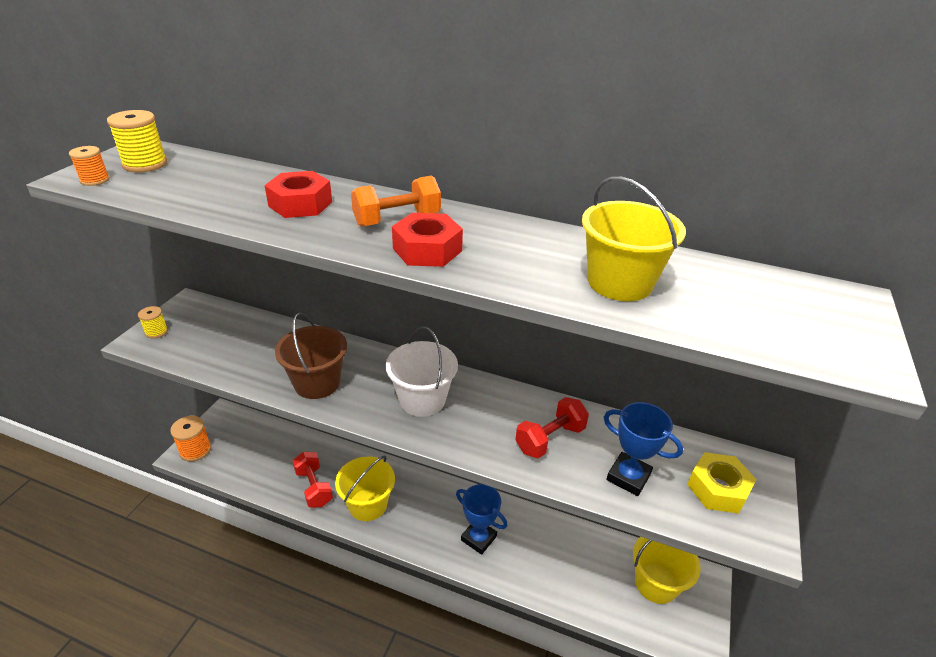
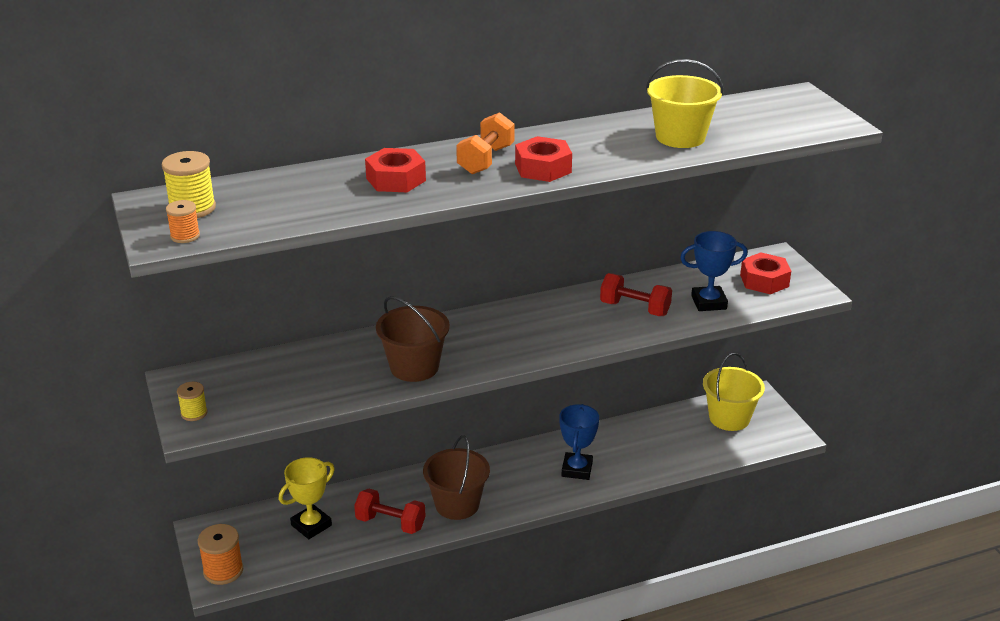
camera: 40 degrees left, 5 degrees down
(273, 454) = (311, 525): none -> yellow trophy
(368, 504) = (457, 504): yellow bucket -> brown bucket
(422, 399) = (513, 334): white bucket -> none
(478, 538) = (577, 469): blue trophy -> blue trophy turned 75 degrees counterclockwise
(550, 439) = (635, 308): red dumbbell -> red dumbbell turned 75 degrees counterclockwise
(718, 489) = (764, 280): yellow nut -> red nut

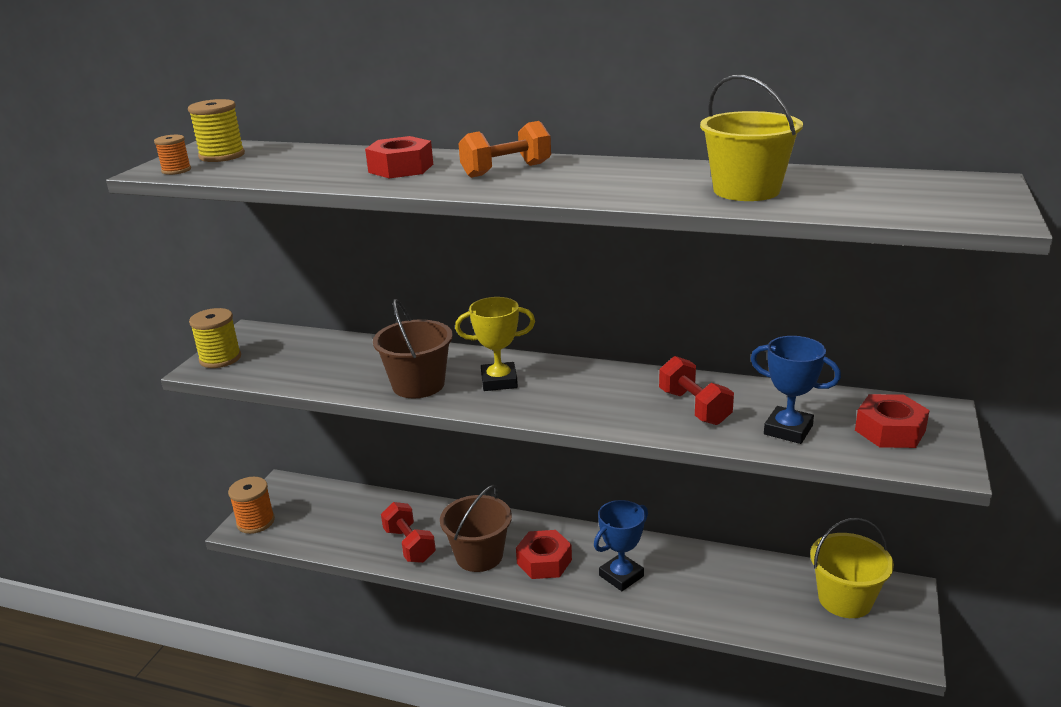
camera: 40 degrees right, 5 degrees down
(194, 413) = (220, 359): yellow spool -> yellow spool, size x1.64
(311, 525) = (352, 517): yellow trophy -> yellow trophy (499, 381)
(543, 168) = (545, 186): red nut -> red nut (544, 561)

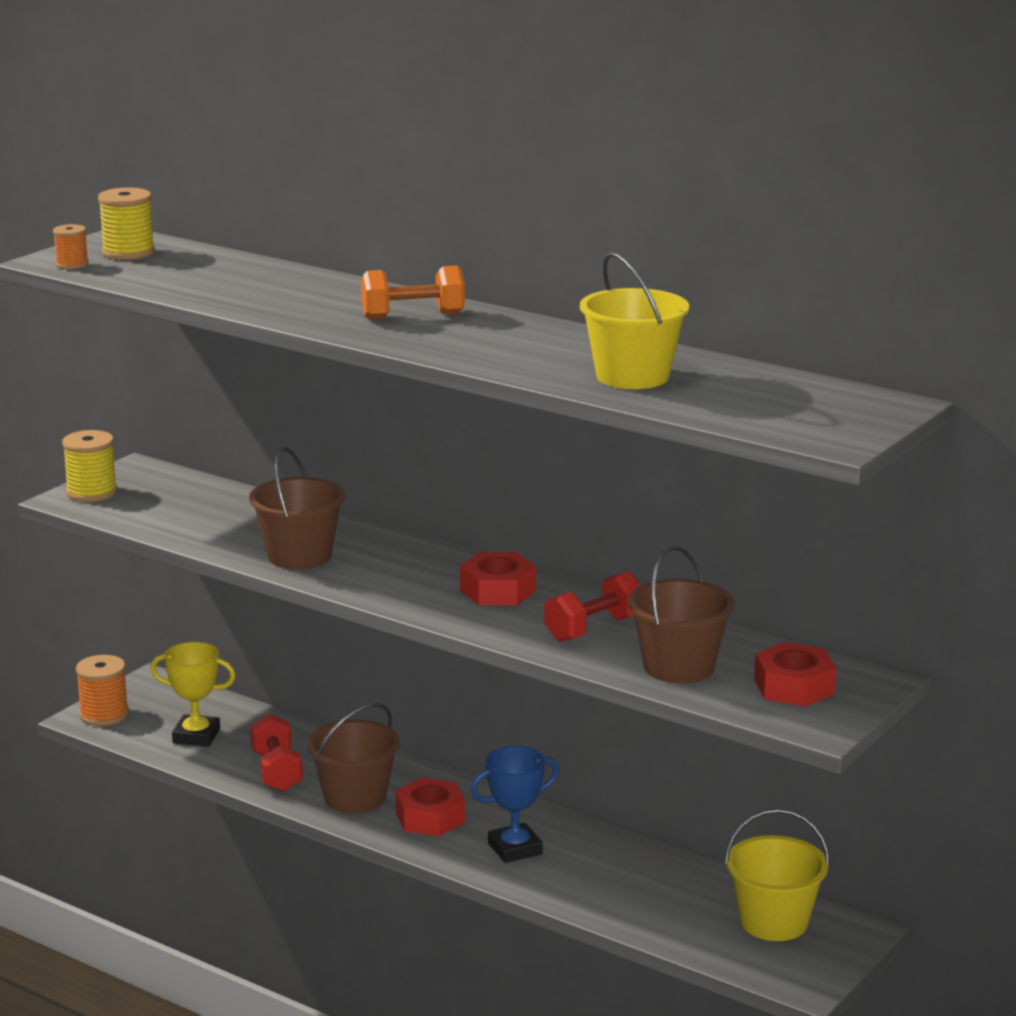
camera: 15 degrees right, 5 degrees down
(401, 168) = (305, 297): red nut -> red nut (498, 591)
(499, 381) = (393, 567): yellow trophy -> yellow trophy (196, 736)
(694, 407) = (594, 629): red dumbbell -> red dumbbell turned 60 degrees clockwise
(788, 430) = (679, 667): blue trophy -> brown bucket

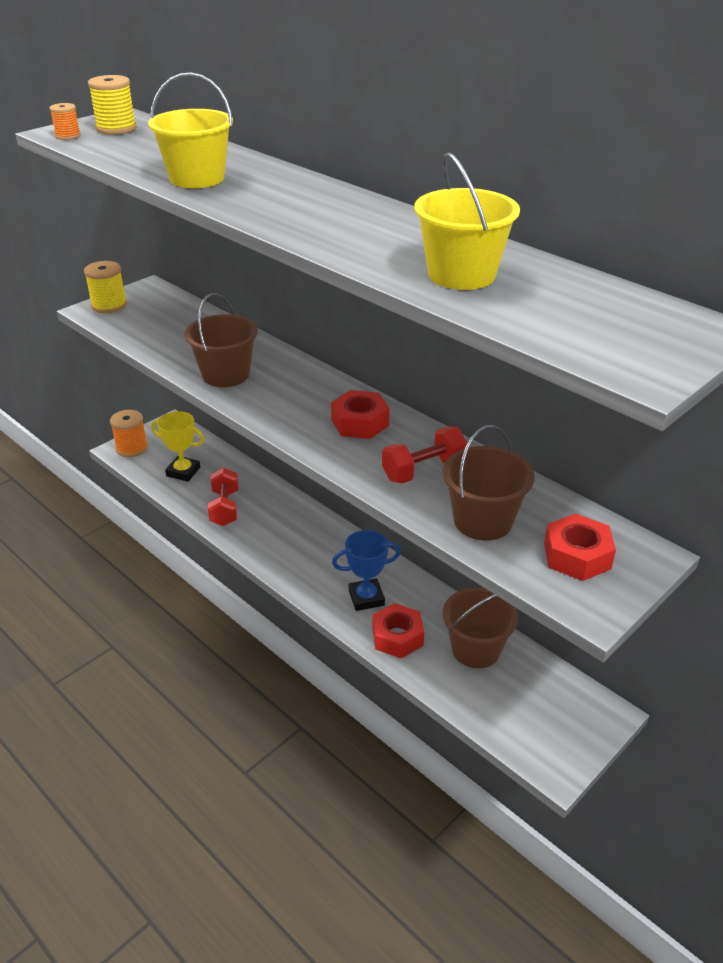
camera: 10 degrees right, 15 degrees up
(355, 797) = (269, 537): brown bucket -> brown bucket (475, 649)
(413, 316) = (297, 198): orange dumbbell -> none
(430, 817) = (315, 561): red nut -> red nut (397, 637)
(773, 922) = (542, 697): yellow bucket -> yellow bucket (197, 178)

